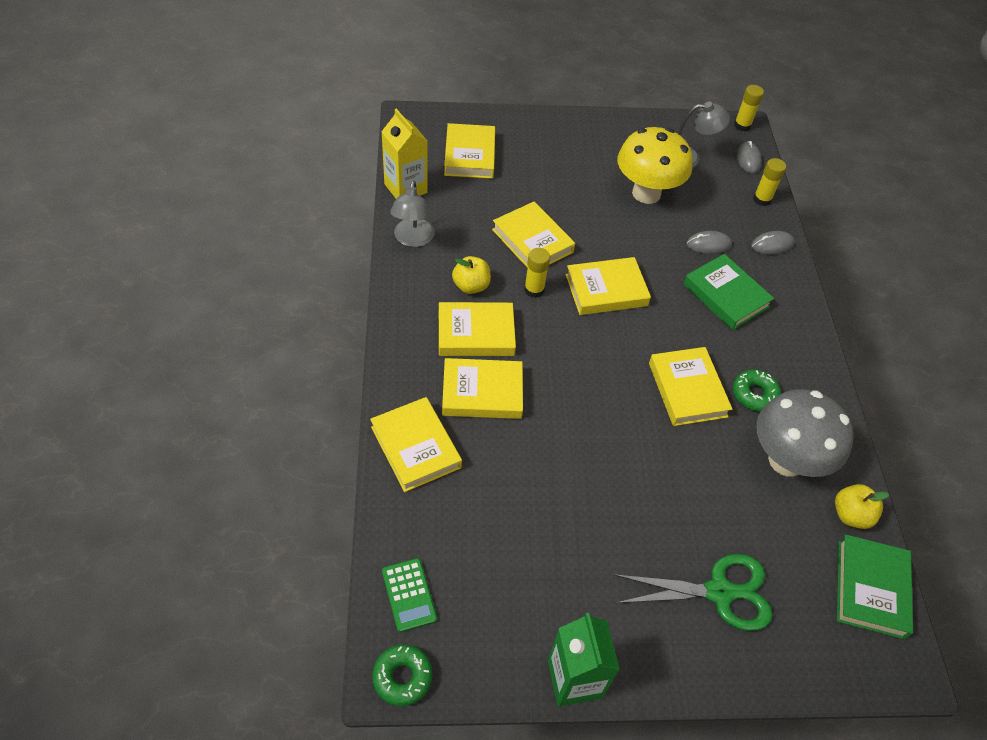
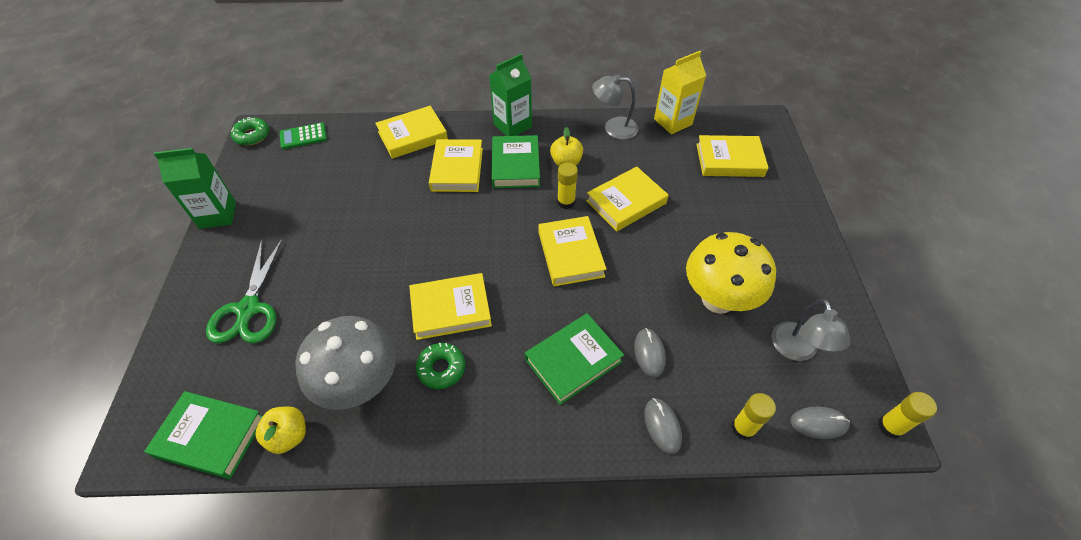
camera: 95 degrees right, 0 degrees up
(402, 335) = (512, 126): none -> green carton
(476, 333) = (515, 165): yellow book -> green book

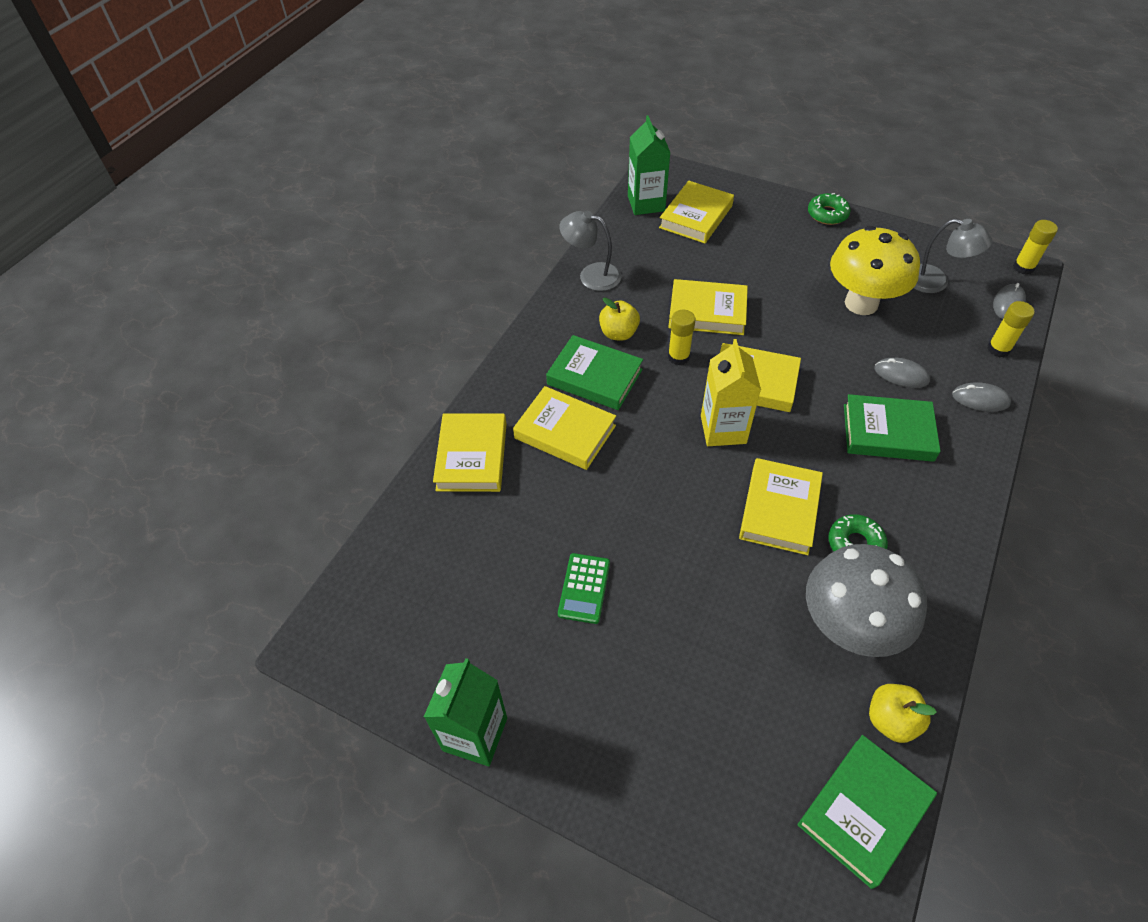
camera: 60 degrees left, 0 degrees up
(248, 309) = (679, 726): green scissors -> none
(252, 135) = (326, 651): green donut -> green donut (827, 214)
(303, 136) = (379, 582): green calculator -> green calculator (584, 588)
(512, 126) = (525, 355): green carton -> green carton (646, 203)
(573, 360) = (887, 432): green book -> green book turned 75 degrees counterclockwise
(613, 128) = (591, 275): grey lamp -> grey lamp turned 75 degrees clockwise
(626, 202) = (707, 312): yellow book -> yellow book turned 75 degrees counterclockwise
(673, 122) = (614, 229): yellow carton -> yellow carton (723, 429)

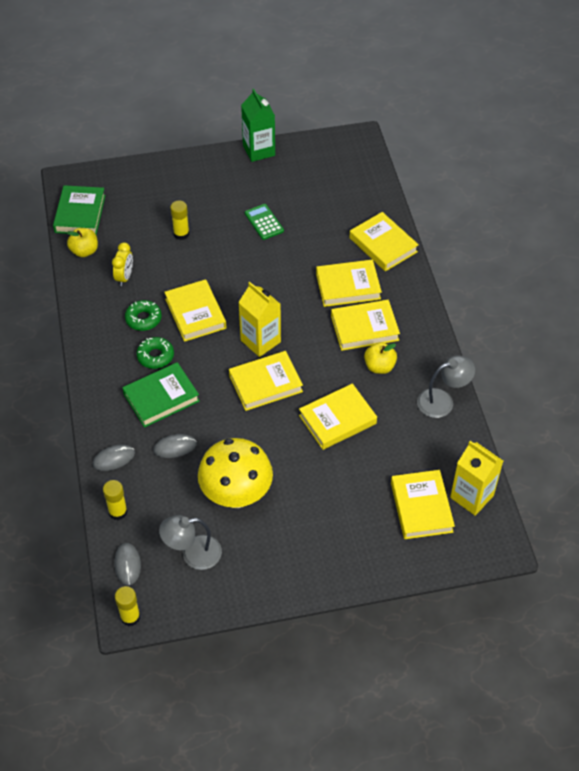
camera: 140 degrees right, 0 degrees up
(594, 377) = (364, 328): green book -> yellow book
(646, 203) = (471, 496): green carton -> yellow carton
(678, 357) = (326, 373): yellow glue stick -> yellow glue stick (181, 234)
(827, 214) = (321, 580): green donut -> green donut (155, 356)
(848, 627) = (124, 277): grey mushroom -> yellow clock

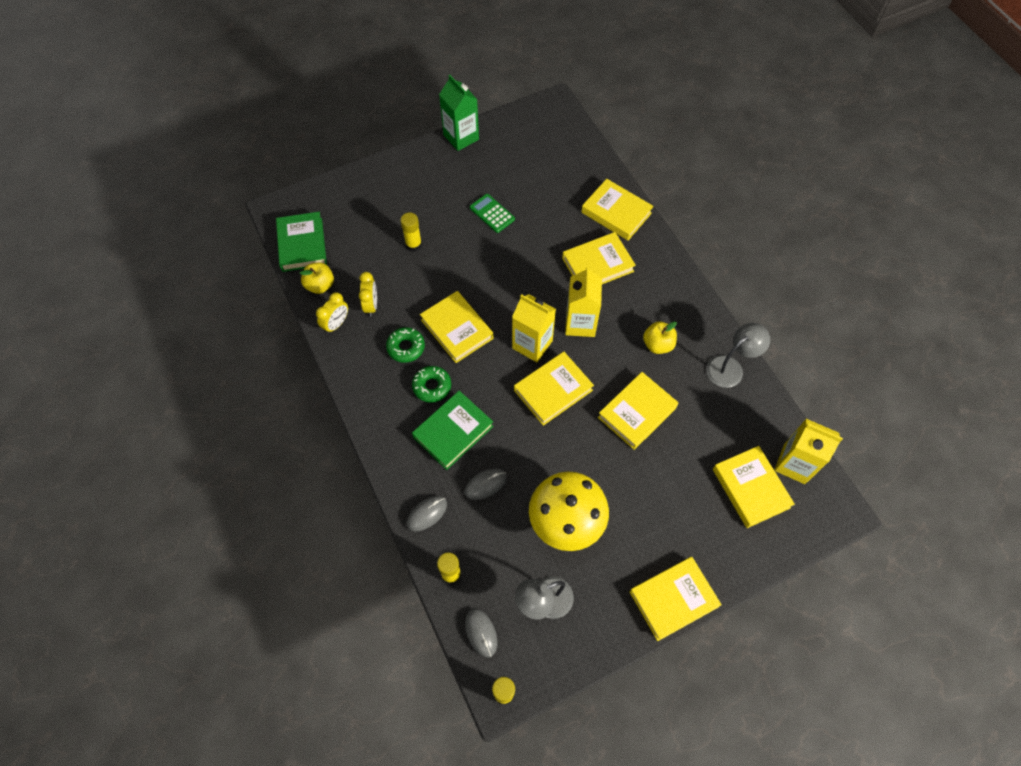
camera: 15 degrees left, 10 degrees up
(88, 286) = (336, 324): none -> yellow clock
(312, 333) = (580, 323): none -> yellow carton
(364, 328) = (629, 306): yellow book -> yellow book (673, 599)

